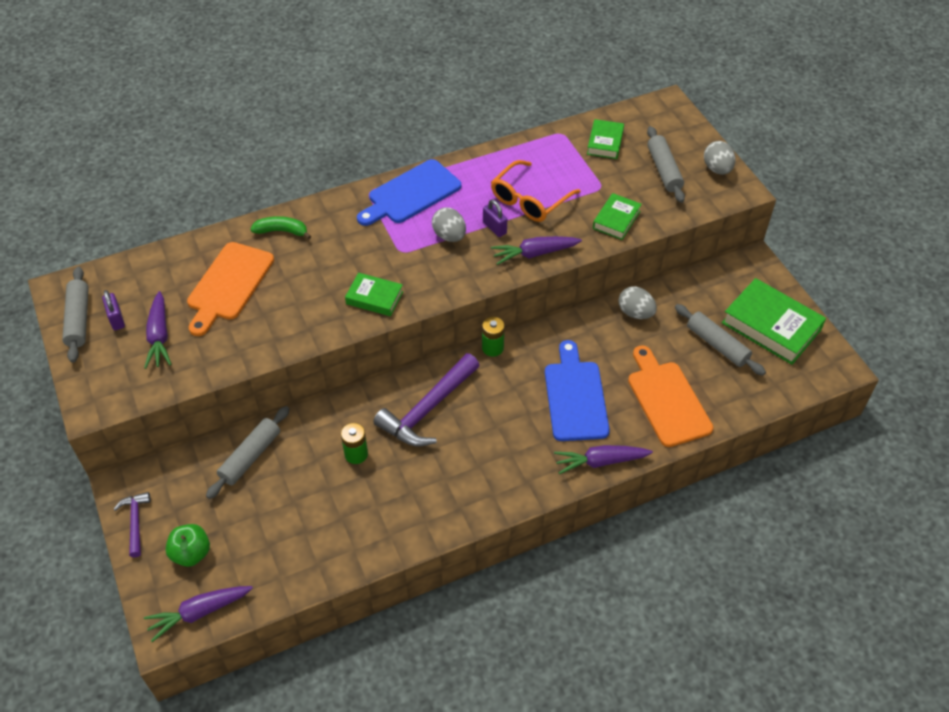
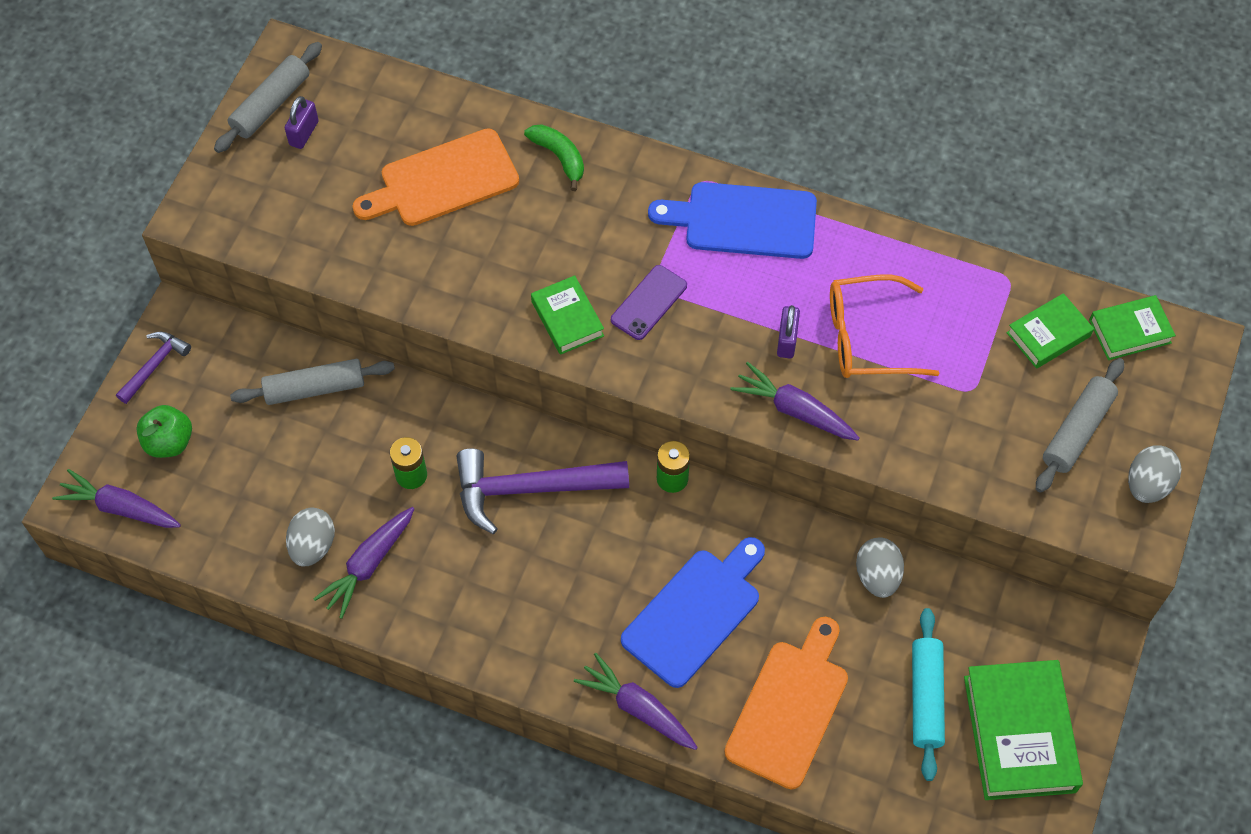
camera: 45 degrees right, 10 degrees up
(159, 336) = (322, 187): purple carrot -> purple carrot (368, 564)
(407, 261) = (648, 302): none -> purple phone
(449, 236) = (726, 309): grey egg -> grey egg (313, 546)
(616, 220) = (939, 447): green book -> green book (1130, 331)
(717, 345) = (926, 697): grey rolling pin -> turquoise rolling pin

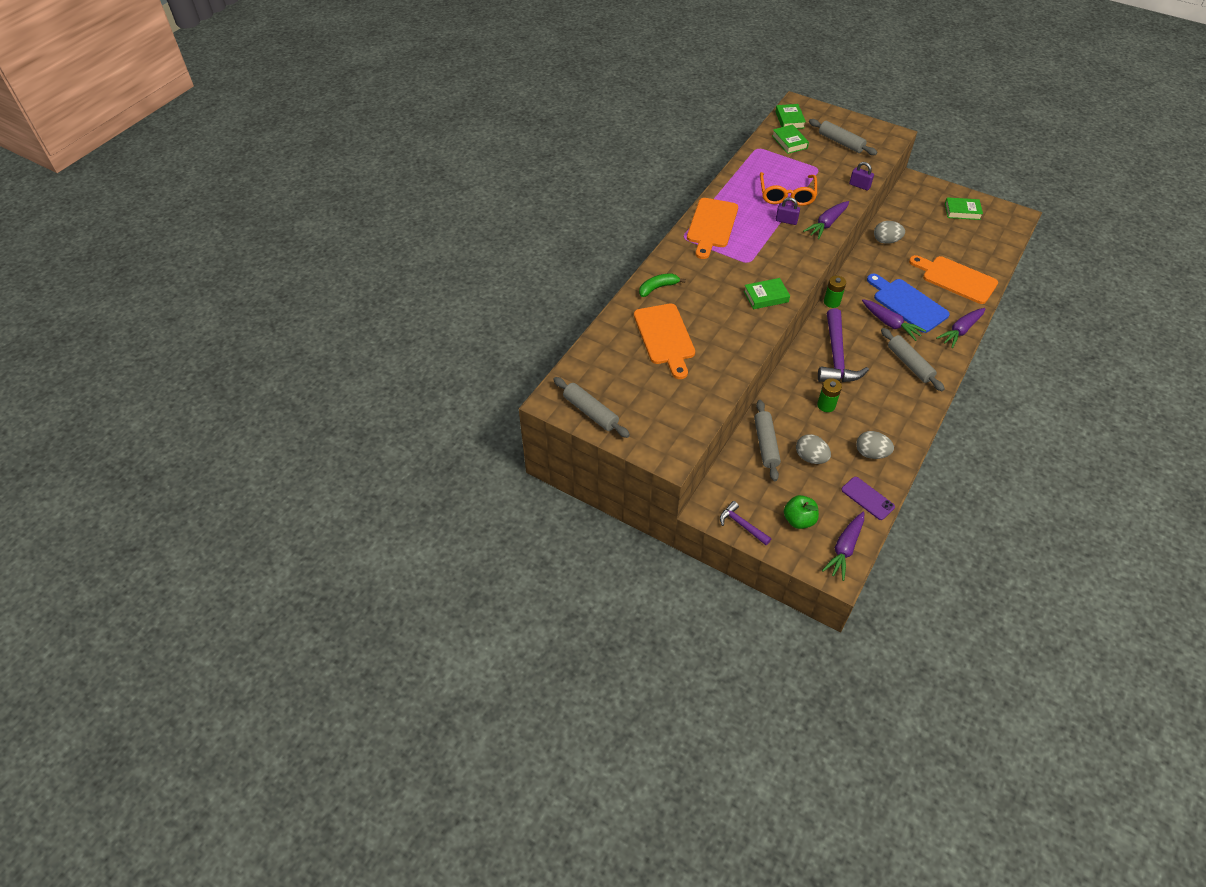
camera: 80 degrees left, 10 degrees down
(304, 133) = (617, 397): purple padlock -> purple padlock (859, 185)
(368, 564) = (882, 429): purple carrot -> purple carrot (890, 324)
(532, 612) = (909, 364): none -> grey rolling pin
(648, 302) = (758, 265): purple phone -> purple phone (867, 498)
(743, 221) = (712, 225): blue cutting board -> orange cutting board
(926, 697) = (947, 235): turquoise rolling pin -> none
(1019, 734) = (962, 211): green book -> green book, size x0.56
(1147, 484) = (868, 129): grey egg -> grey egg (810, 457)

